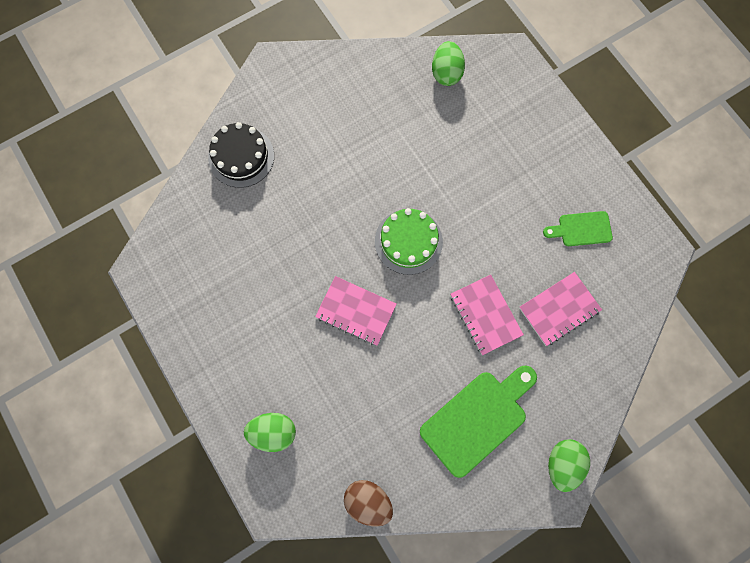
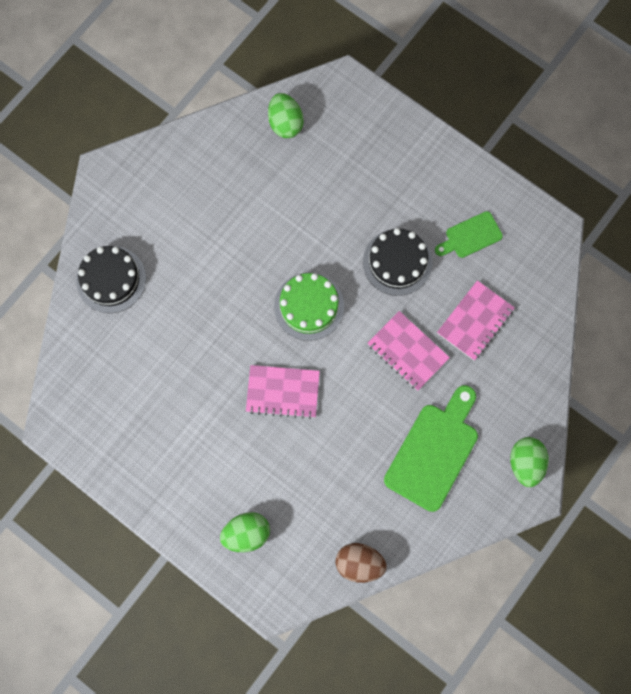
camera: 20 degrees left, 0 degrees up
(504, 229) = (397, 262): none -> black cake

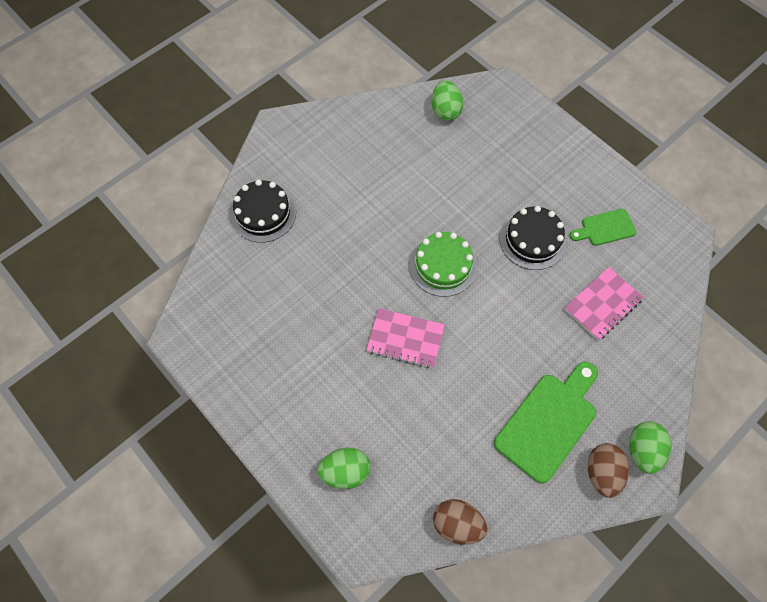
camera: 10 degrees right, 10 degrees down
(407, 351) = (533, 321): pink notebook -> none
(489, 491) = (602, 472): none -> brown egg

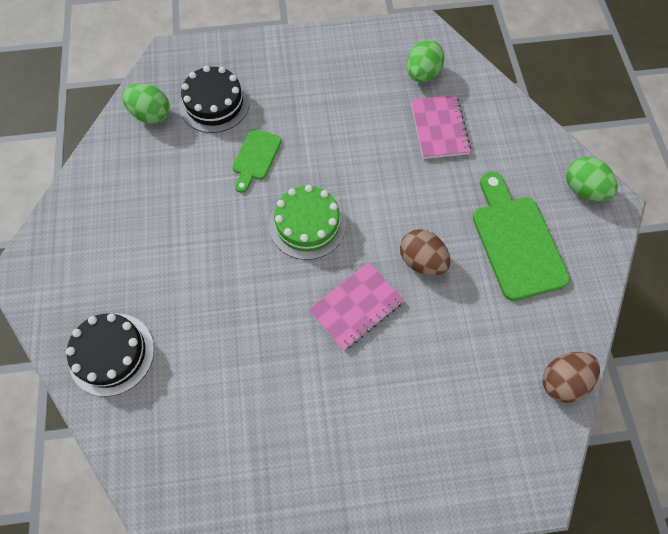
camera: 55 degrees left, 0 degrees up
(345, 471) = (452, 452): green egg -> green egg (422, 74)
(532, 240) = (340, 137): black cake -> black cake (214, 103)
(602, 472) = (584, 232): brown egg -> brown egg (422, 261)
(605, 228) = (372, 78): green cutting board -> green cutting board (255, 157)

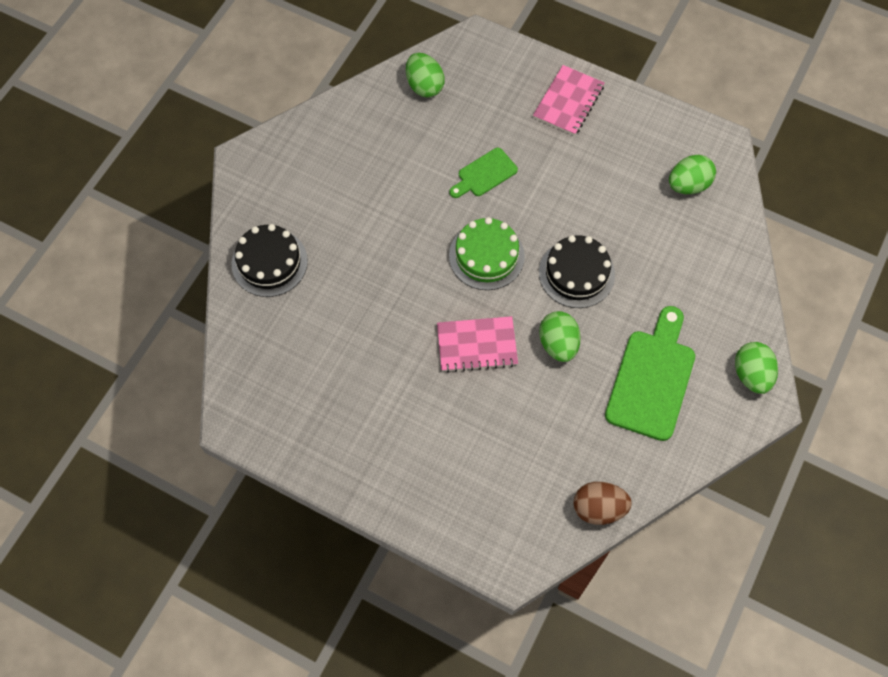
camera: 35 degrees right, 0 degrees up
(214, 103) = (483, 106): black cake -> black cake (576, 273)
(422, 261) = (558, 344): brown egg -> green egg
(439, 128) = (663, 243): pink notebook -> pink notebook (568, 102)

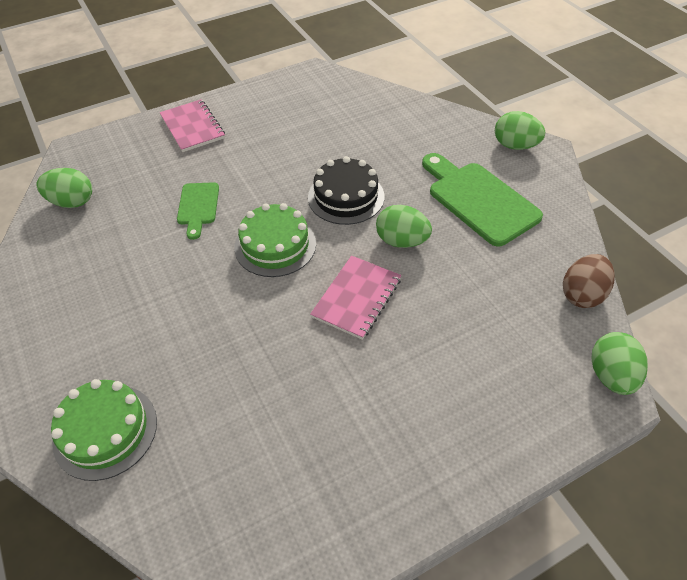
camera: 55 degrees left, 15 degrees down
(269, 262) = (105, 431): black cake -> green cake
(688, 185) = (330, 102): green egg -> green egg (611, 376)

